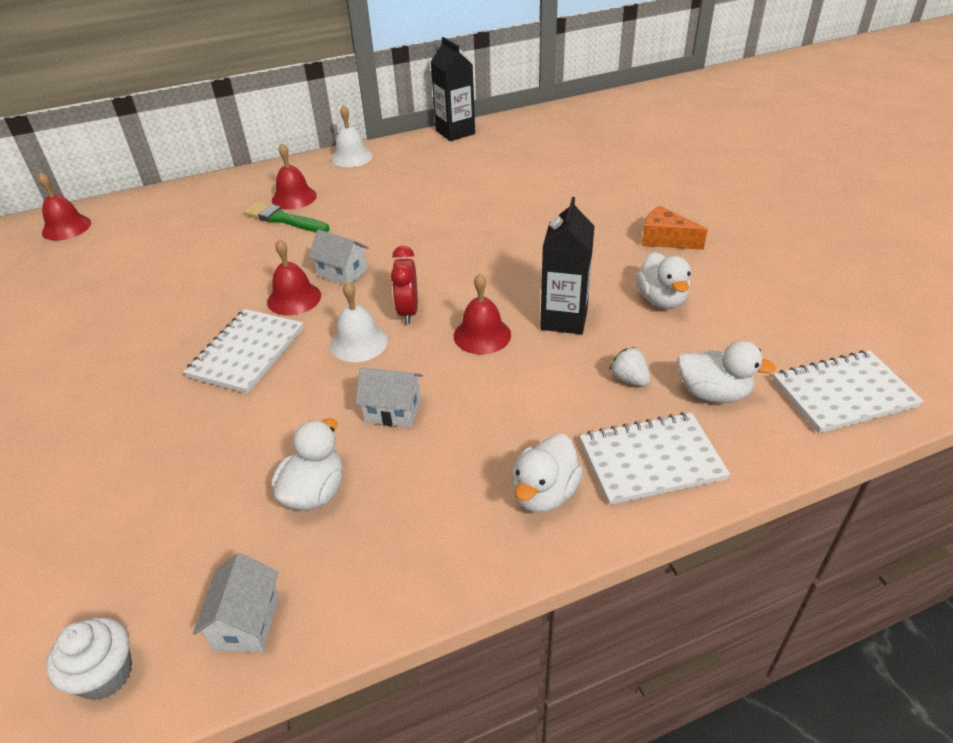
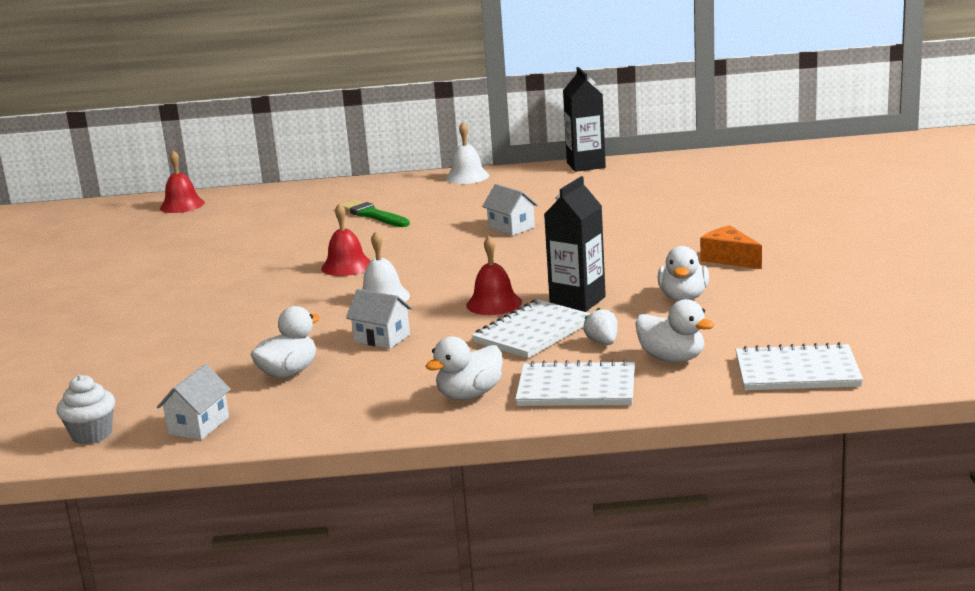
camera: 20 degrees right, 20 degrees down
(247, 353) = (286, 294): white notebook -> white notebook (533, 332)
(294, 197) = (392, 201): red bell -> none
(342, 273) = (400, 254): white house -> white house (511, 227)
(408, 312) = (440, 283): red clock -> none

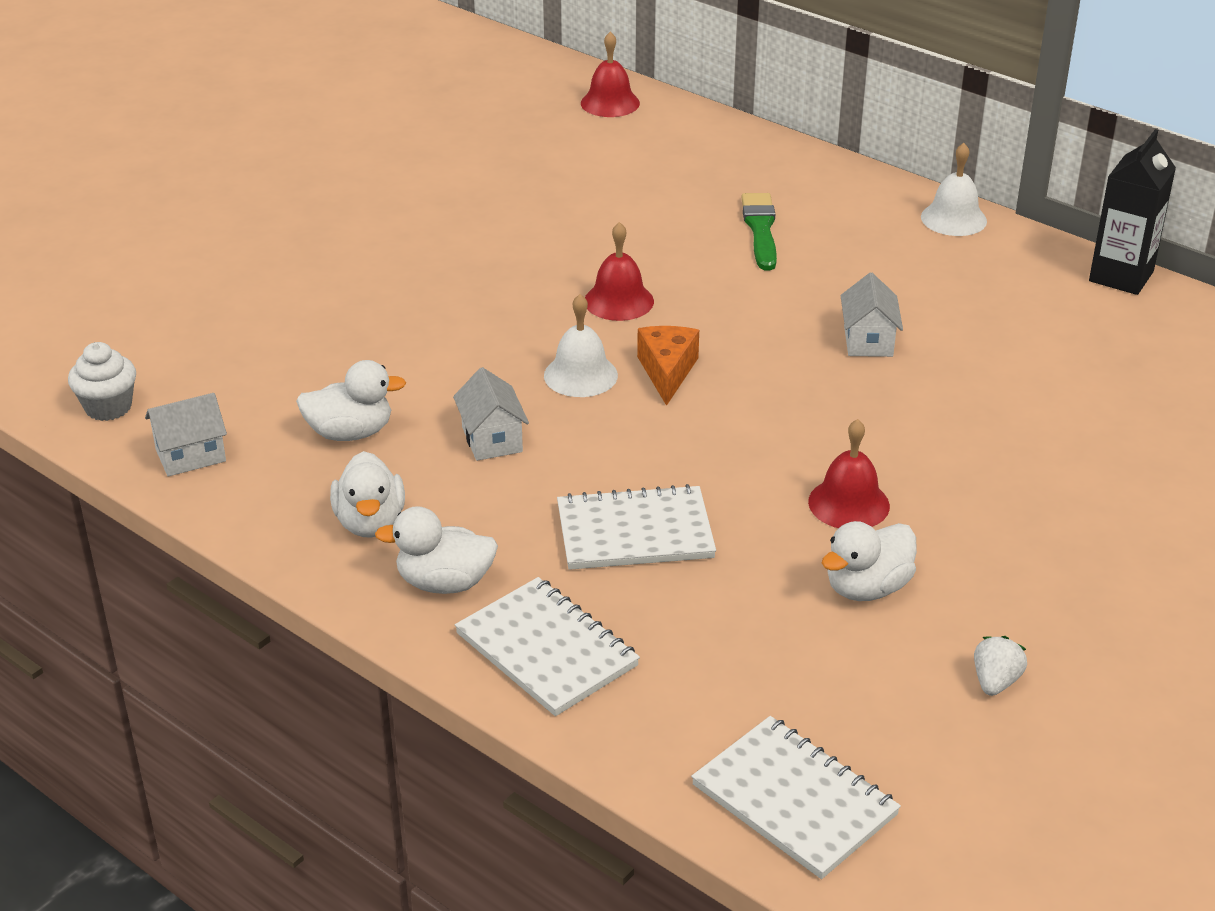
camera: 40 degrees right, 15 degrees up
(494, 303) = (666, 458): red bell -> red bell (849, 503)
(577, 301) = (750, 514): black carton -> none
(602, 342) = (676, 598): white strawberry -> white strawberry (995, 682)
(672, 358) = (703, 677): white duck -> white duck (370, 522)
(729, 259) = (1024, 557): orange cheese -> orange cheese (667, 371)

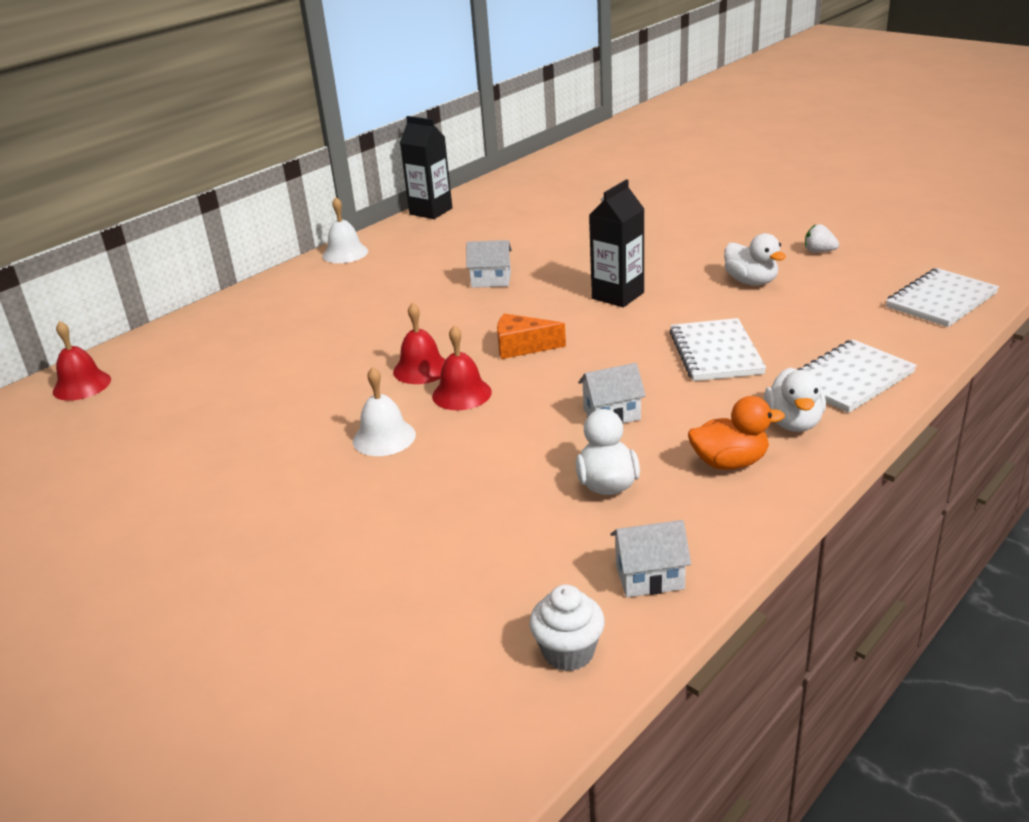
camera: 85 degrees left, 5 degrees down
(191, 455) = (649, 577): white house -> white house turned 75 degrees counterclockwise
(370, 522) = (729, 462): white duck -> orange duck
(580, 375) = (524, 381): white bell -> white bell (384, 437)
(760, 229) = (333, 316): green brush -> none
(817, 452) = (617, 295): none -> black carton
(849, 503) = (670, 286): red bell -> red bell (461, 394)

